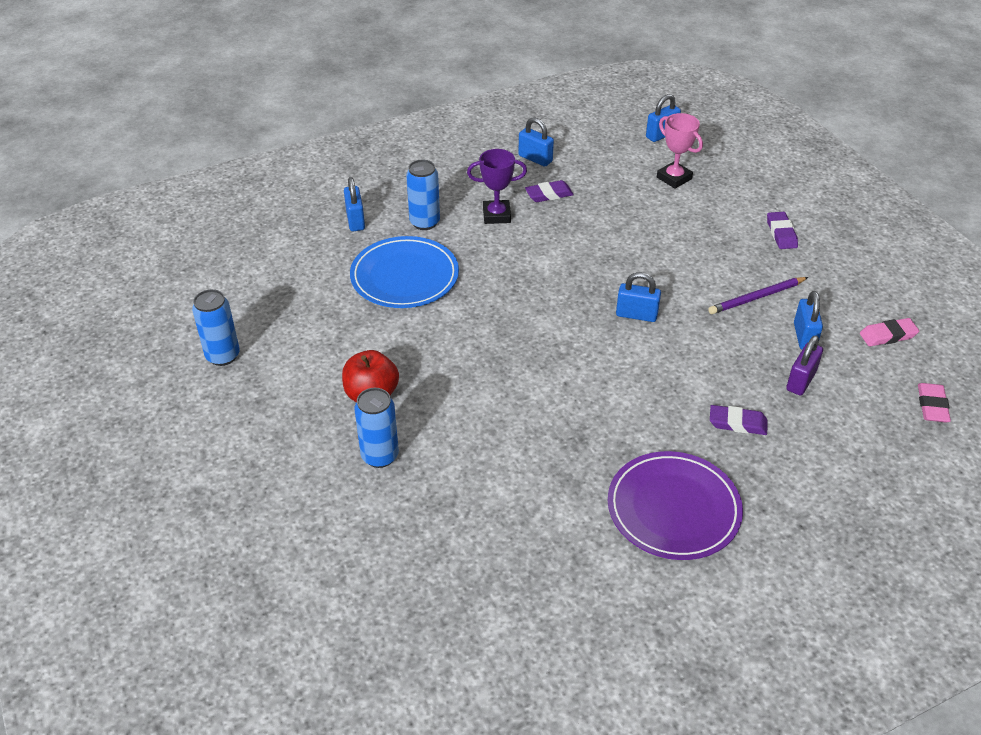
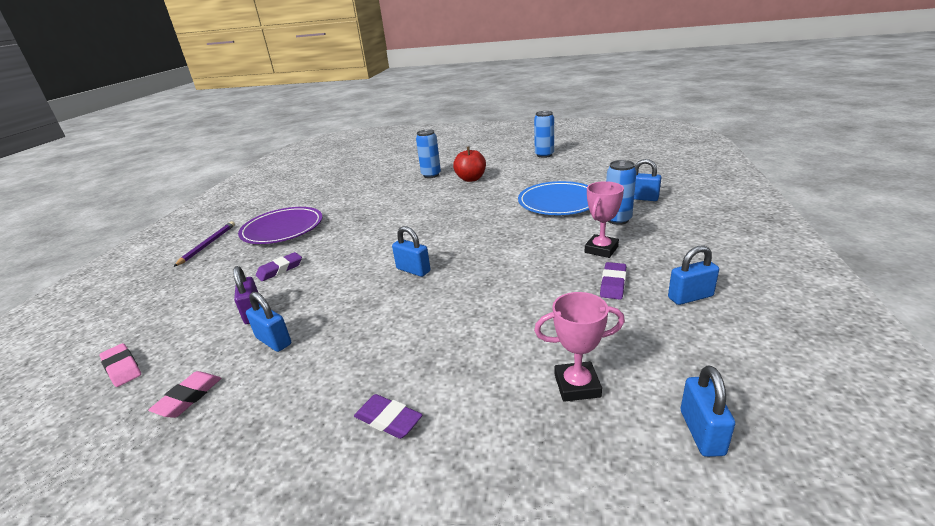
camera: 130 degrees right, 15 degrees down
(496, 215) = (601, 249): purple trophy -> pink trophy
(636, 315) = (413, 270): blue padlock -> blue padlock turned 75 degrees clockwise
(756, 298) = (343, 339): purple pencil -> purple pencil (207, 245)

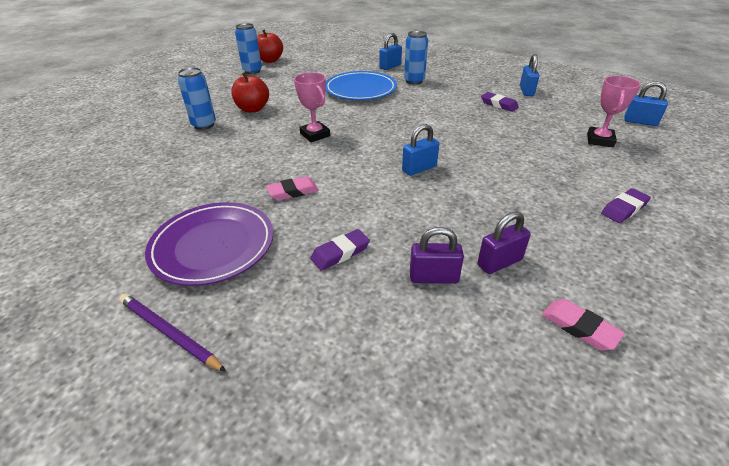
camera: 70 degrees left, 10 degrees up
(122, 368) = (503, 406): pink eraser -> pink eraser (293, 192)
(273, 341) = (499, 262): blue padlock -> purple padlock
(280, 269) = (340, 253): purple eraser -> purple eraser turned 75 degrees clockwise
(576, 152) = (270, 60): none -> red apple
(601, 249) = (452, 96): pink trophy -> pink trophy (315, 135)

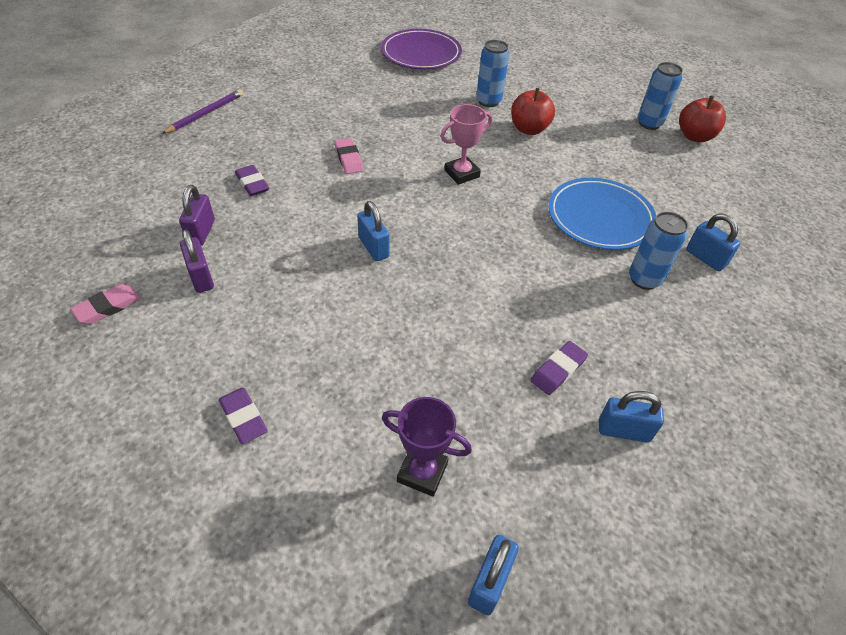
camera: 90 degrees right, 10 degrees up
(213, 246) = (285, 122): purple plate -> purple plate (421, 53)
(600, 140) = (422, 472): pink trophy -> purple trophy

